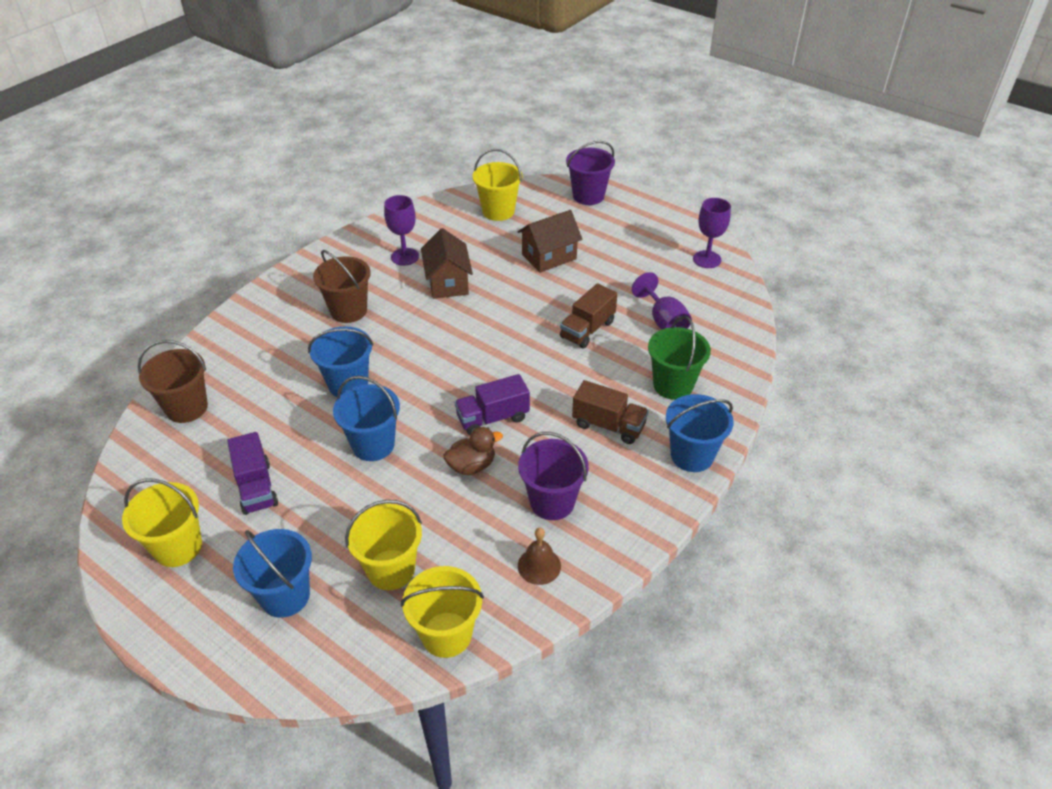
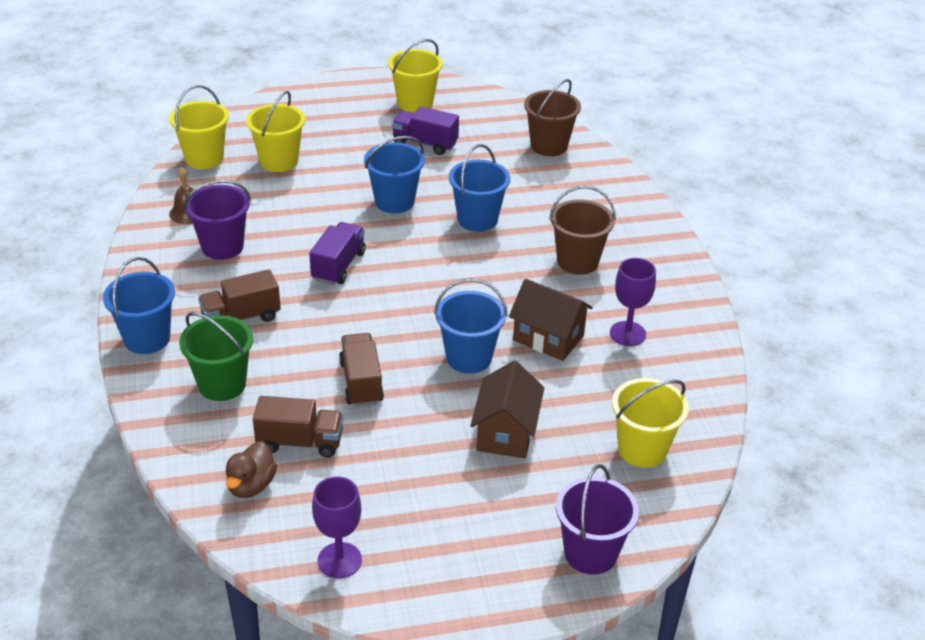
camera: 130 degrees right, 5 degrees down
(285, 596) = (320, 121): blue bucket -> blue bucket (469, 358)
(472, 466) = (308, 231): brown duck -> brown duck (251, 485)
(663, 321) = (300, 442): purple goblet -> brown truck

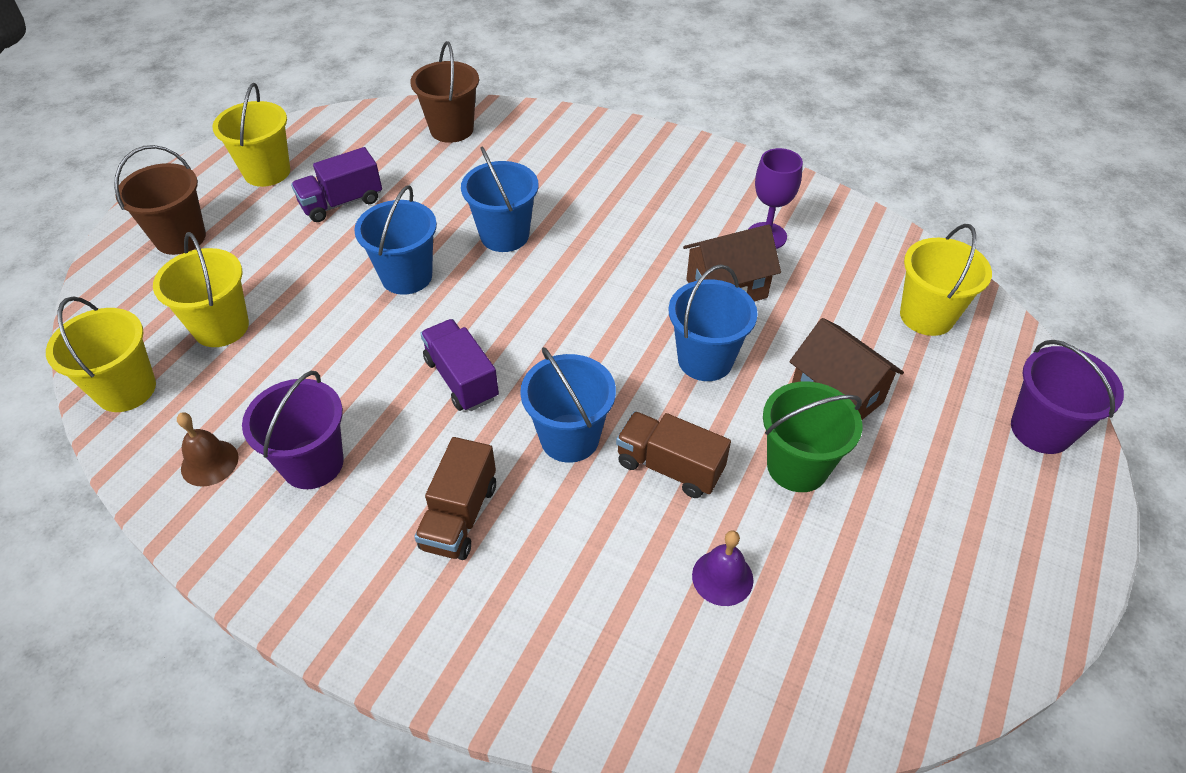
camera: 50 degrees left, 10 degrees up
(147, 338) = (403, 638): blue bucket -> blue bucket (569, 438)
(222, 384) = (561, 601): green bucket -> green bucket (797, 466)
(251, 485) = (761, 668): brown duck -> none
(300, 442) = (722, 577): brown truck -> purple bell
(339, 560) = (937, 645): purple goblet -> none
(577, 261) = (637, 208): brown bucket -> brown bucket (180, 238)

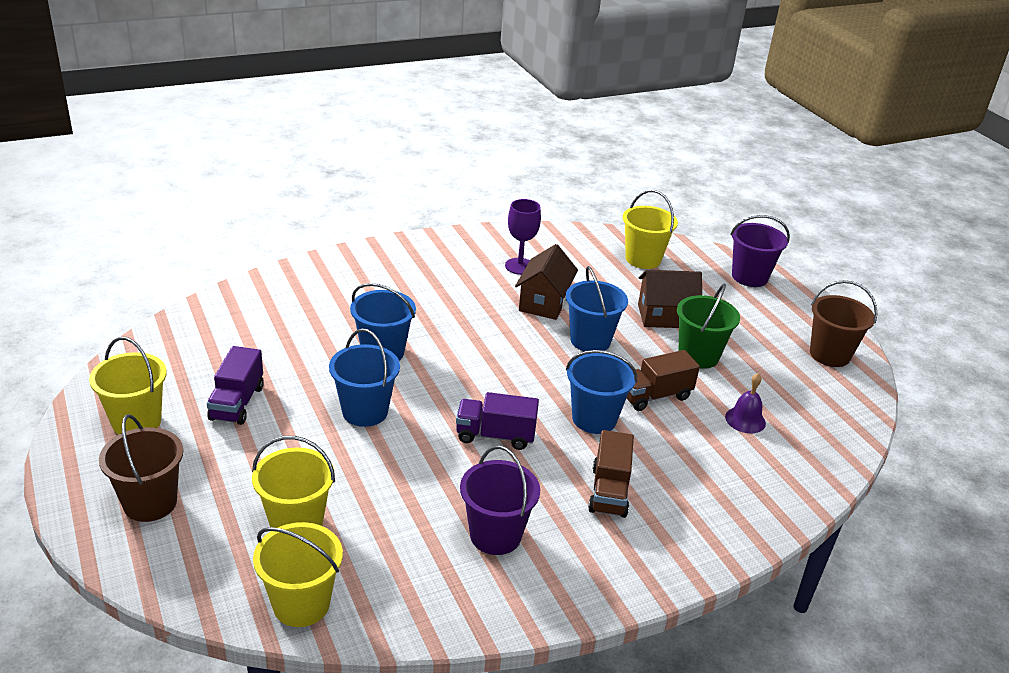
camera: 55 degrees left, 15 degrees down
(209, 462) = (437, 587): brown bell -> none
(452, 129) = (232, 316): brown bucket -> brown bucket (829, 354)
(459, 516) = (609, 491): brown truck -> brown truck turned 45 degrees clockwise

